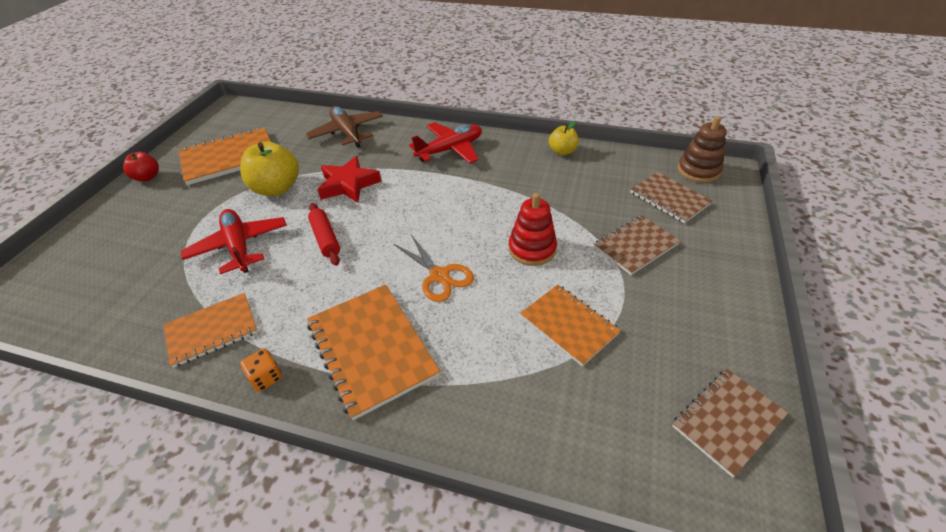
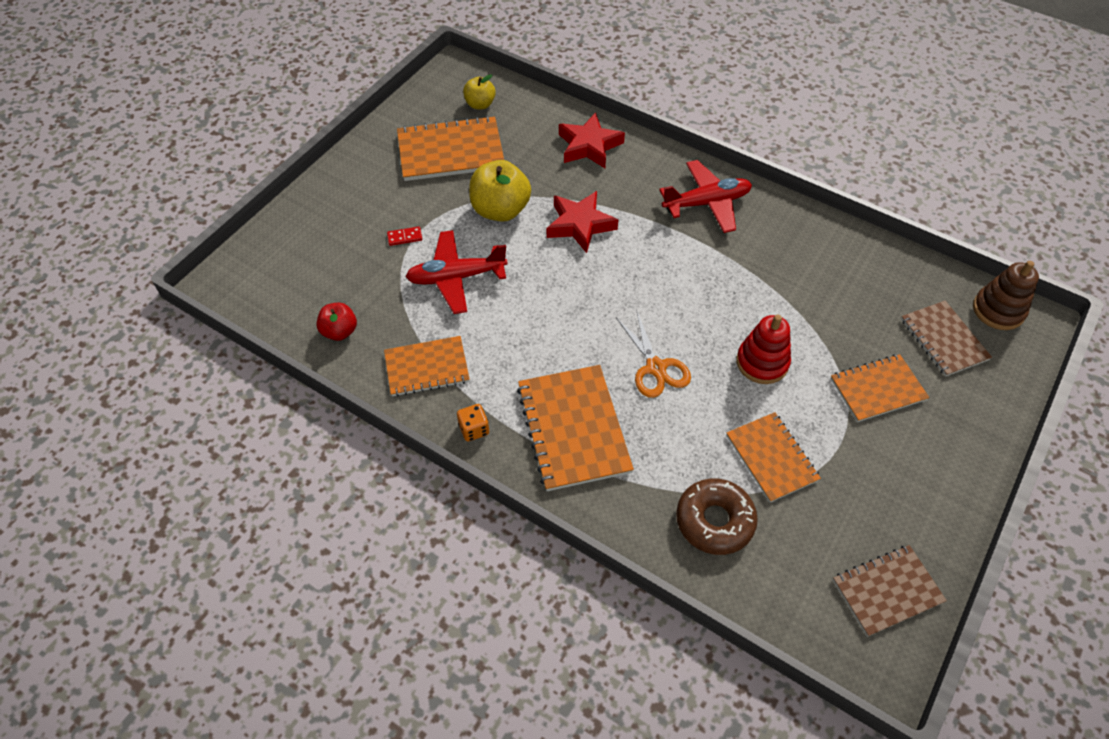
camera: 15 degrees right, 10 degrees up
(147, 177) = (362, 158): red apple -> red apple (340, 331)
(187, 226) = (404, 237): none -> red domino
(239, 246) = (456, 277): red plane -> red plane turned 90 degrees counterclockwise
(326, 238) = (546, 291): red rolling pin -> none
(347, 133) = (589, 146): brown plane -> red star
(535, 400) = (714, 521): none -> brown donut
(562, 151) = (841, 240): yellow apple -> yellow apple (480, 104)
(635, 246) = (877, 389): brown notebook -> orange notebook

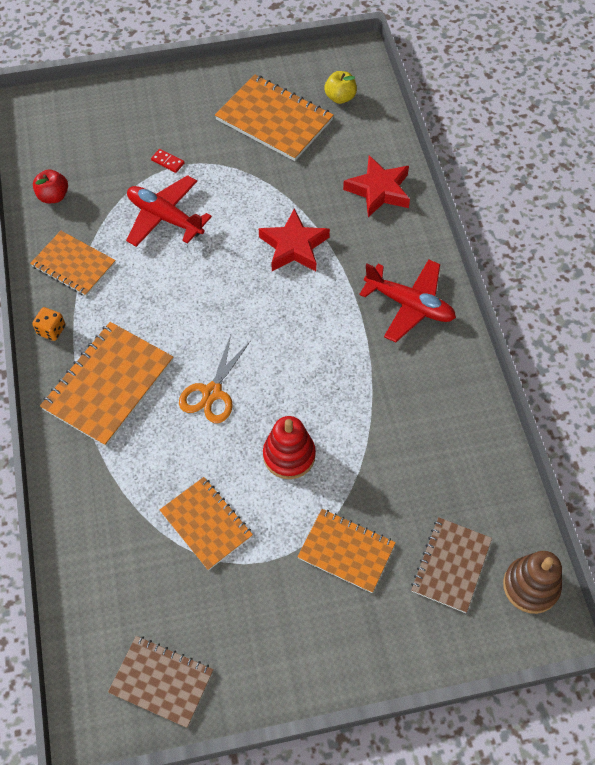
camera: 45 degrees right, 5 degrees up
(500, 210) = (253, 191): yellow apple -> none
(714, 521) = (116, 527): brown donut -> none
(771, 458) = (206, 524): orange notebook -> orange notebook turned 60 degrees counterclockwise

